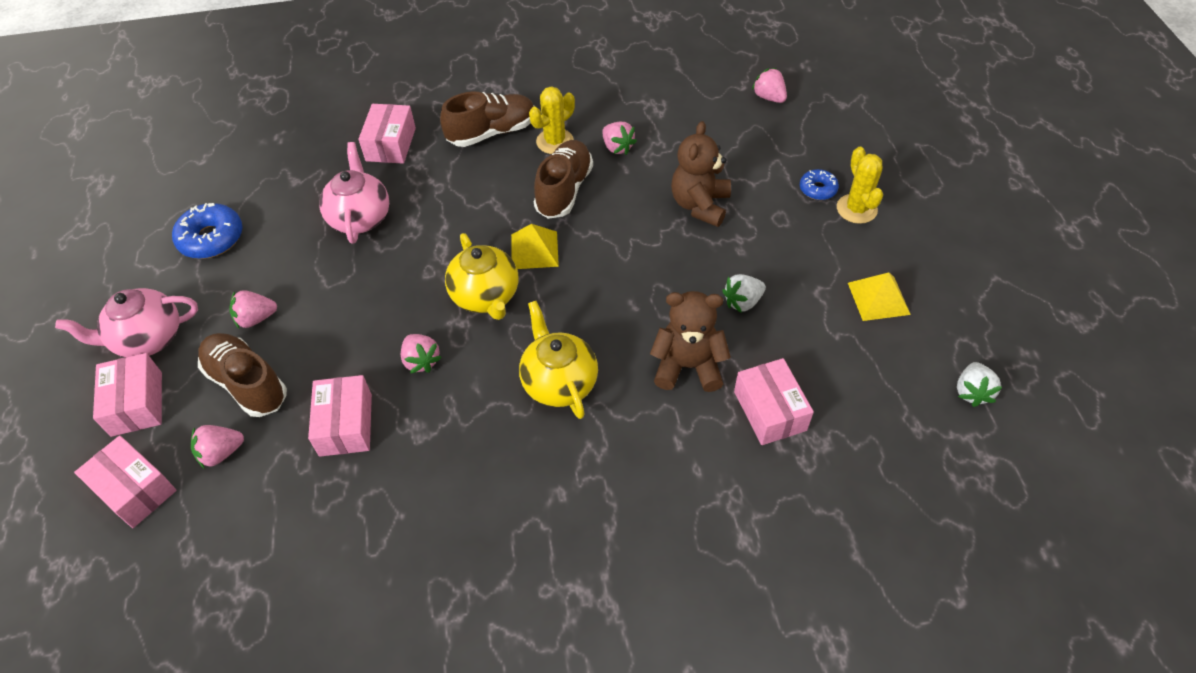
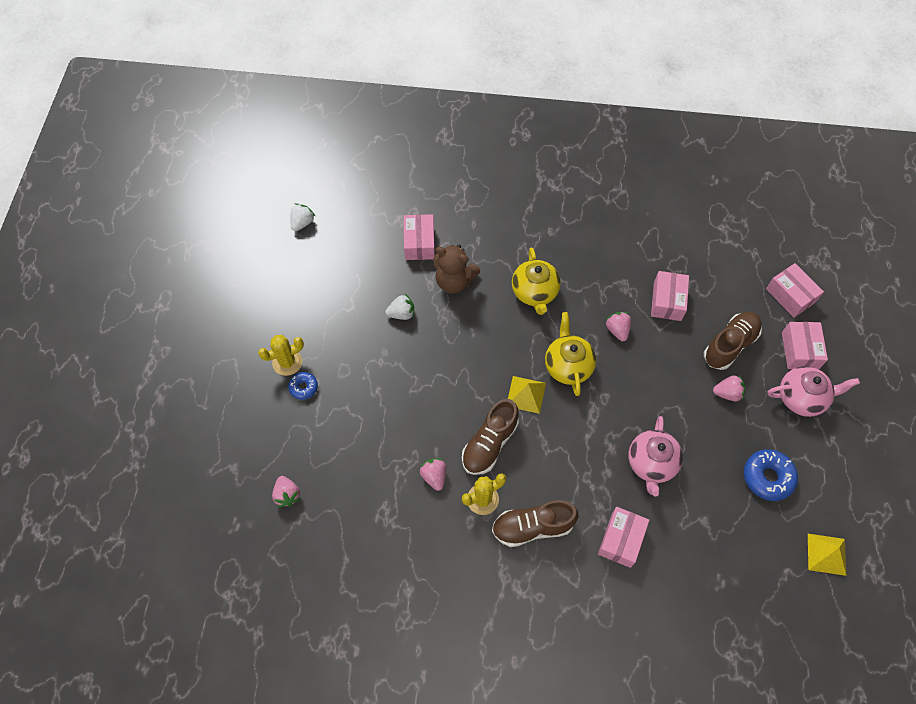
camera: 165 degrees left, 10 degrees up
(221, 453) = (742, 304): pink strawberry -> none
(247, 383) = (730, 345): brown shoe -> brown shoe turned 105 degrees counterclockwise
(700, 205) = (394, 399): brown teddy bear -> none
(856, 209) = (287, 362): yellow cactus -> yellow cactus turned 60 degrees clockwise
(878, 298) = (316, 292): yellow pyramid -> yellow pyramid (826, 554)

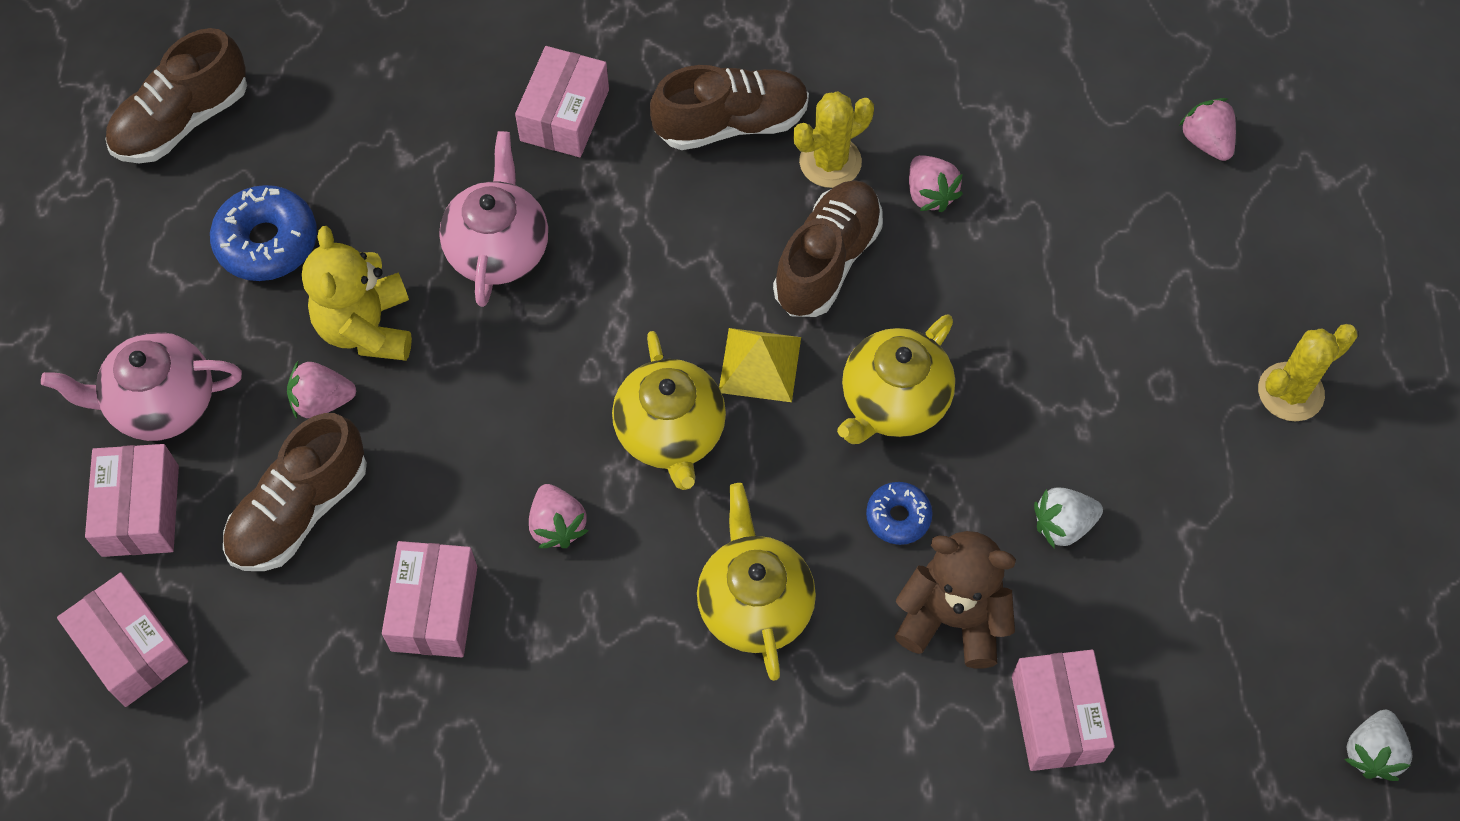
camera: 175 degrees right, 0 degrees up
(303, 387) = (1238, 341): blue donut -> blue donut (898, 517)
(467, 372) = (893, 402): none -> yellow teapot
(711, 427) = (367, 328): none -> yellow teddy bear
(826, 554) = (183, 121): yellow pyramid -> brown shoe

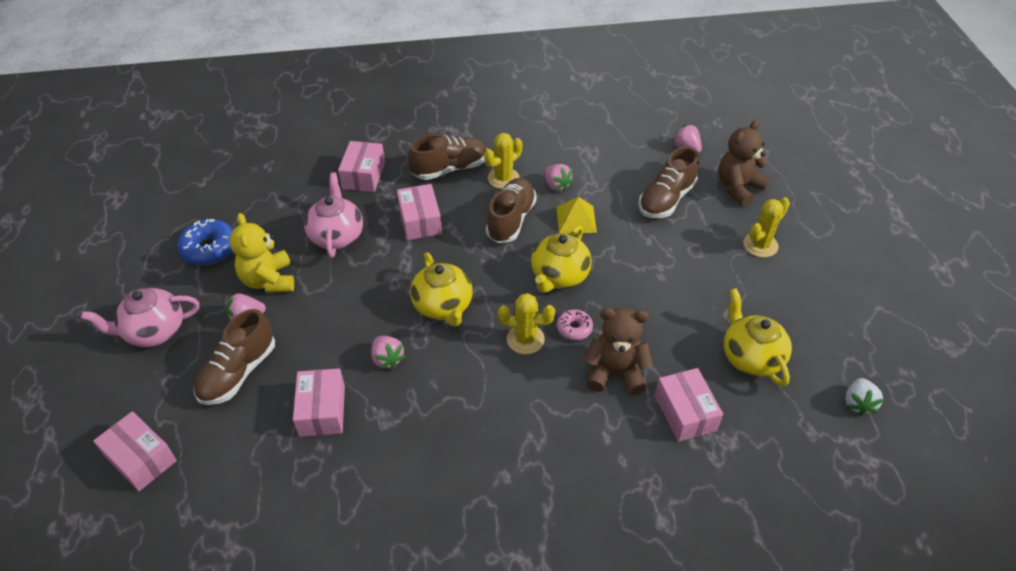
camera: 10 degrees left, 15 degrees down
(140, 510) = (144, 386): pink box -> pink box (420, 221)
(183, 121) = (159, 201): brown shoe -> brown shoe (666, 199)
(754, 604) = (505, 381): yellow teapot -> yellow teapot (750, 357)
(759, 364) = (485, 269): yellow pyramid -> yellow pyramid (576, 219)
(806, 525) = (525, 339): none -> yellow cactus
(898, 517) = (574, 328): blue donut -> pink donut
(1063, 525) = (662, 320): white strawberry -> none
(1284, 253) = (738, 188): none -> brown teddy bear

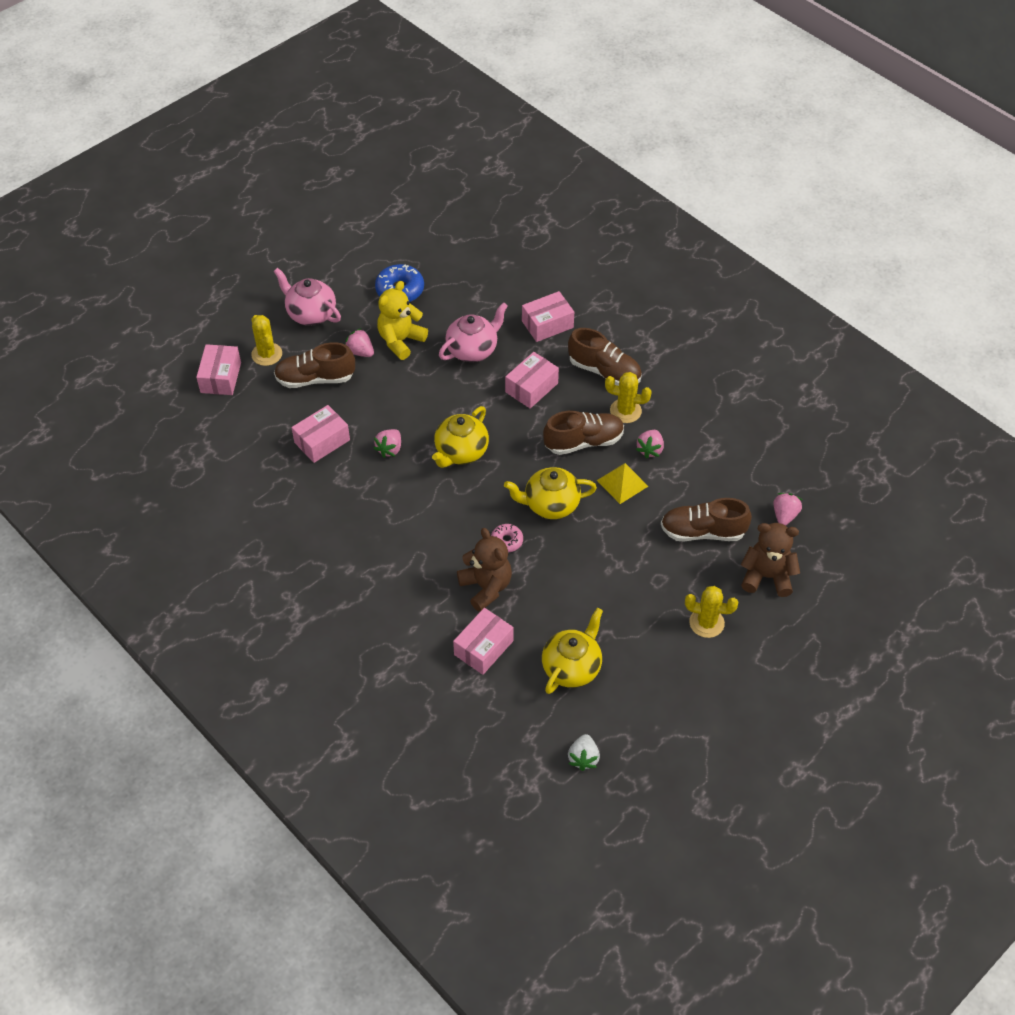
camera: 55 degrees right, 5 degrees up
(525, 339) = (472, 517): yellow cactus -> yellow cactus (267, 354)
(858, 403) = (583, 758): white strawberry -> white strawberry turned 60 degrees counterclockwise

